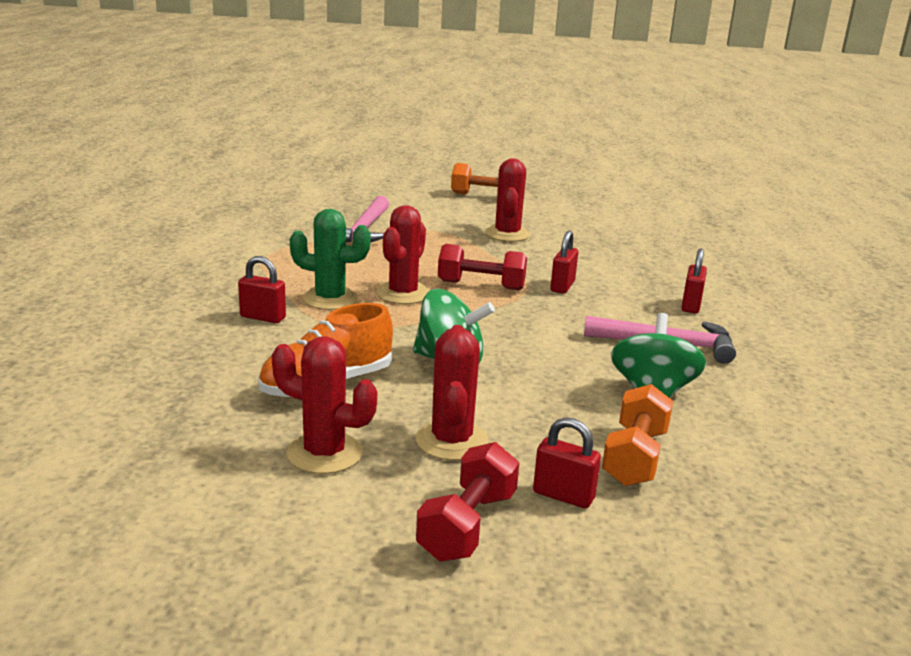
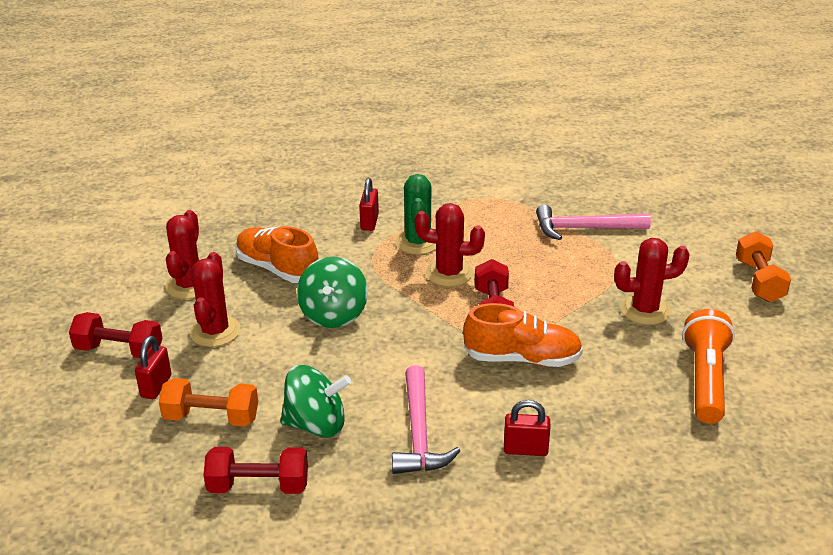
camera: 80 degrees right, 10 degrees up
(451, 441) = (215, 331): red cactus -> red cactus turned 75 degrees counterclockwise
(562, 286) = (522, 359): red padlock -> orange shoe
(607, 234) = (705, 380): none -> orange flashlight
(754, 436) = (258, 486): none -> red dumbbell

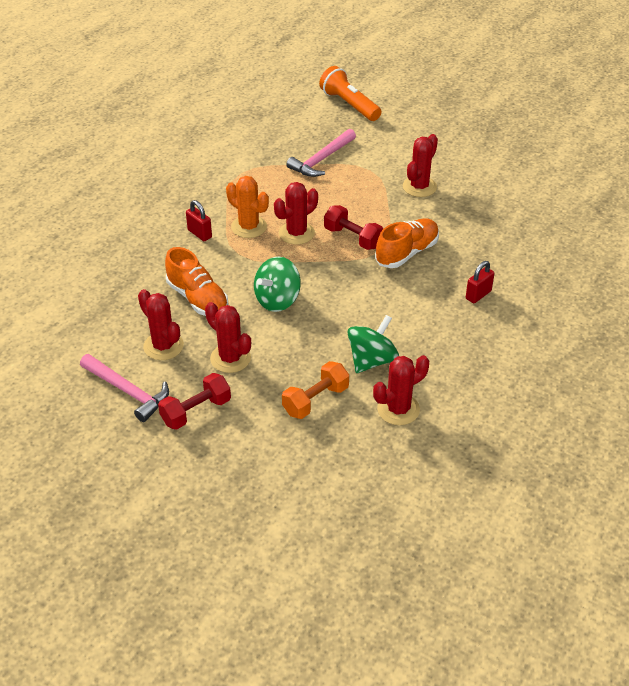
camera: 50 degrees left, 10 degrees up
(156, 386) = (256, 411): red padlock -> none
(258, 486) = (398, 409): red dumbbell -> red cactus
(277, 269) = (197, 298): orange shoe -> orange shoe turned 120 degrees counterclockwise
(333, 314) = (277, 300): green spinning top -> green spinning top turned 90 degrees clockwise
(418, 242) = (249, 227): green cactus -> orange cactus
(419, 433) = (423, 325): pink hammer -> pink hammer (128, 391)
(705, 380) = (495, 204): orange flashlight -> orange flashlight (349, 105)
(759, 281) = (443, 136): orange dumbbell -> none

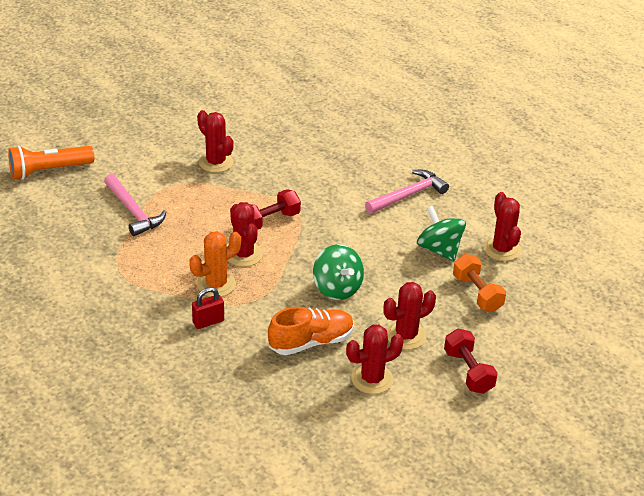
camera: 75 degrees left, 5 degrees down
(128, 391) = (427, 415): pink hammer -> pink hammer (408, 195)
(407, 253) = (307, 194): orange shoe -> none
(478, 295) = (381, 171): red padlock -> none

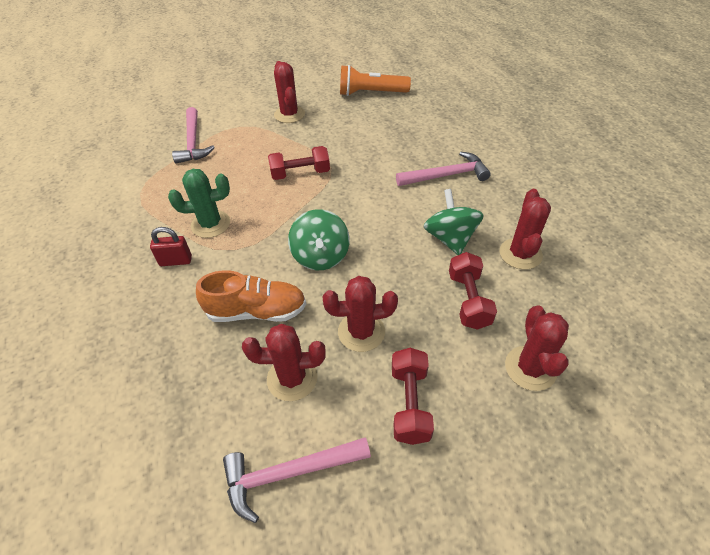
camera: 25 degrees right, 10 degrees up
(49, 171) = (157, 98): orange flashlight -> orange flashlight (371, 93)
(216, 284) = (210, 224): orange cactus -> green cactus
(243, 254) = (255, 200): red cactus -> red cactus (530, 368)
(407, 433) = (289, 473): none -> pink hammer
(477, 293) = (468, 300): orange dumbbell -> red dumbbell

